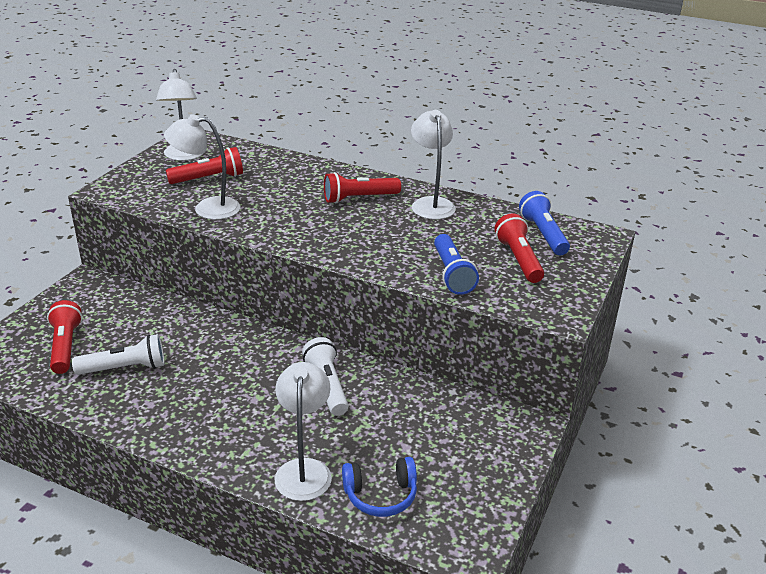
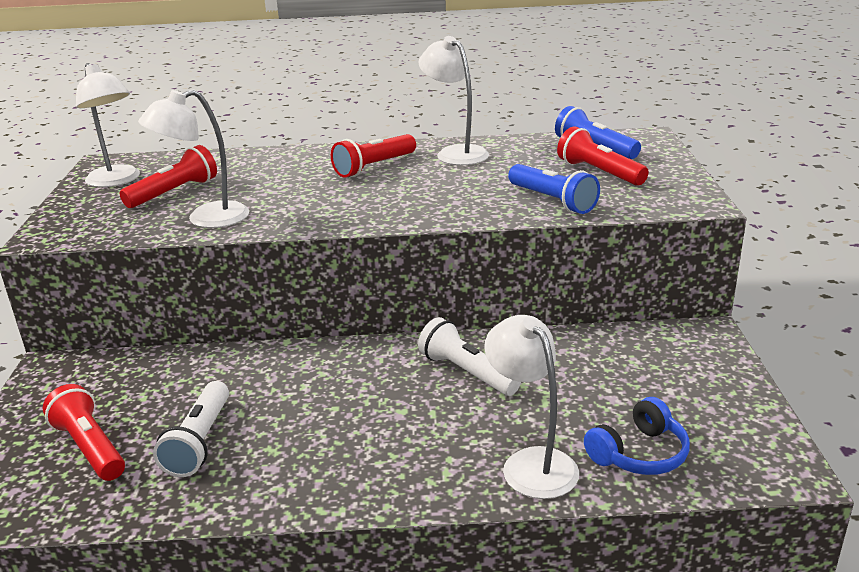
camera: 25 degrees left, 5 degrees down
(125, 368) = (199, 442): white flashlight -> white flashlight turned 135 degrees clockwise

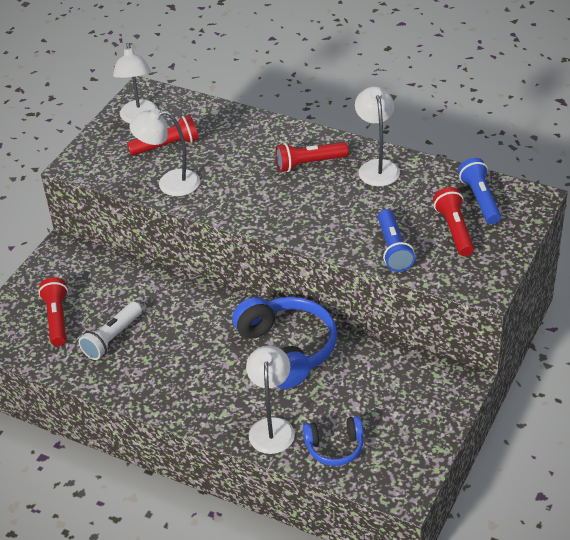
camera: 30 degrees right, 15 degrees up
(467, 372) = (287, 349): white flashlight -> blue headphones

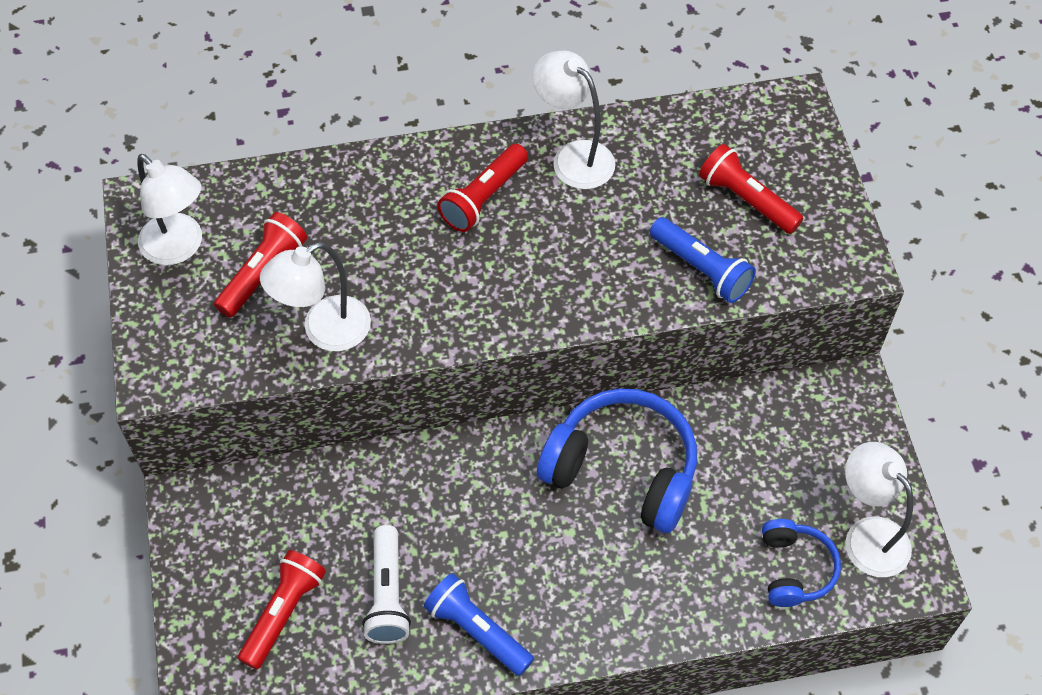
camera: 40 degrees left, 15 degrees up
(57, 318) = (284, 613): red flashlight -> red flashlight turned 75 degrees clockwise
(272, 427) = (701, 590): white lamp -> white lamp (867, 535)
(335, 447) = (795, 569): blue headphones -> blue headphones turned 45 degrees counterclockwise
(480, 199) = (736, 138): blue flashlight -> blue flashlight (477, 630)

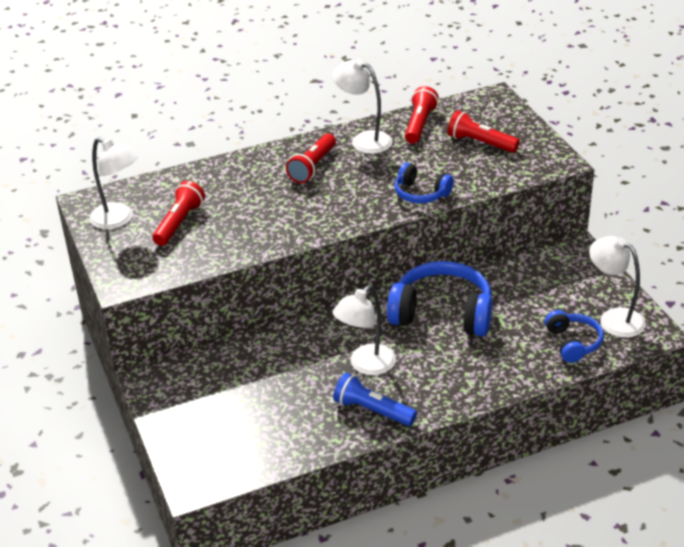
camera: 10 degrees left, 20 degrees down
(284, 613) = (235, 424): red flashlight -> red flashlight (420, 124)
(324, 331) = (229, 243): white lamp -> white lamp (366, 365)
(387, 594) = (304, 403): white flashlight -> none
(628, 289) = (421, 193): none -> blue headphones
(701, 269) = (464, 178): blue flashlight -> none

